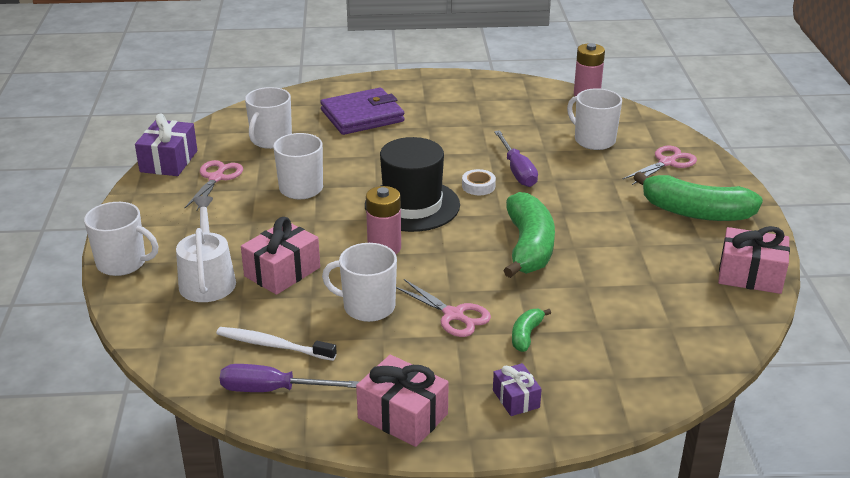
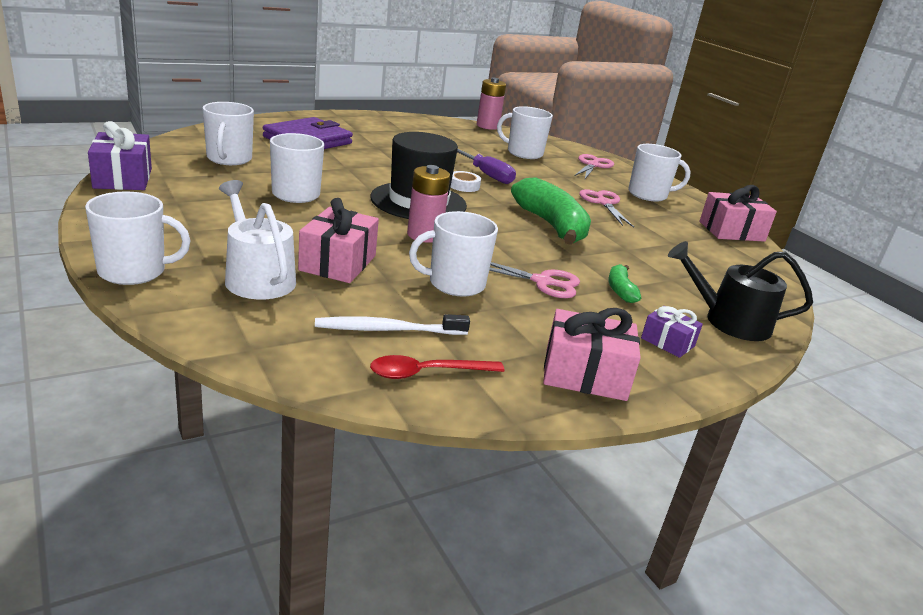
camera: 30 degrees left, 5 degrees down
(216, 178) = (193, 190): pink scissors -> pink scissors (603, 203)
(272, 390) = (427, 373): purple screwdriver -> red spoon
(609, 387) = (729, 321): none -> black watering can
(696, 212) = (648, 195): green banana -> white mug

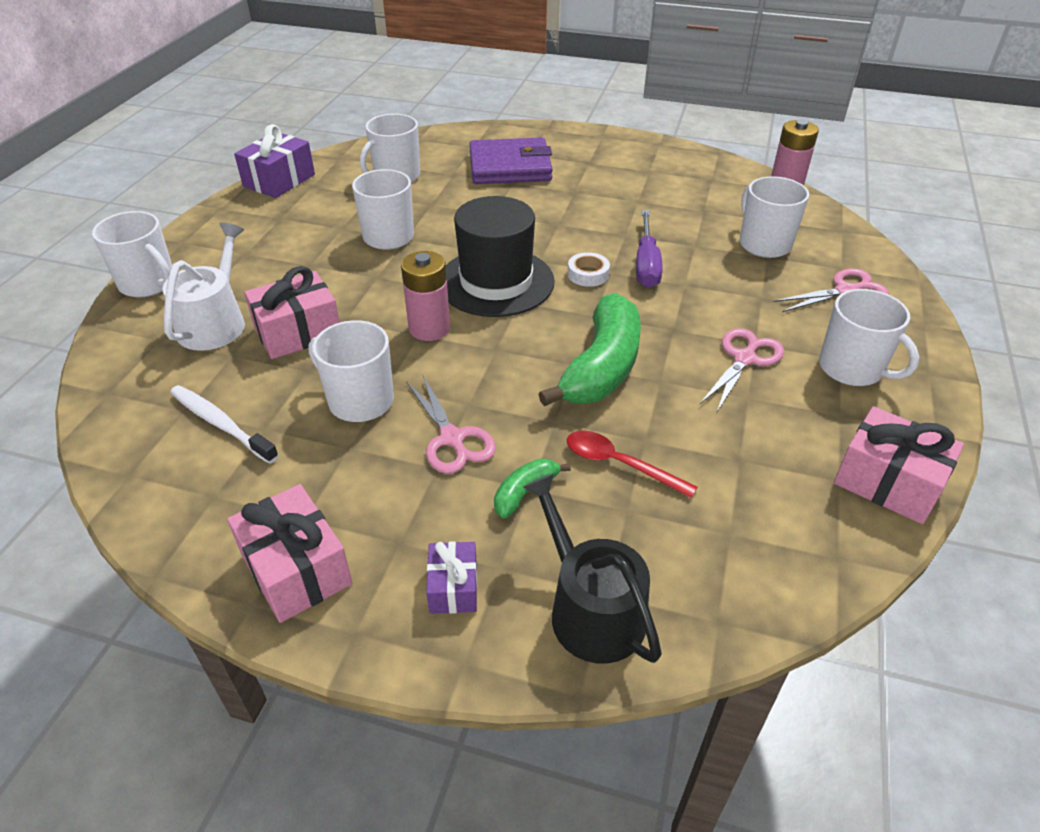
camera: 50 degrees right, 15 degrees up
(427, 373) = (177, 485): red spoon -> red spoon (619, 464)

